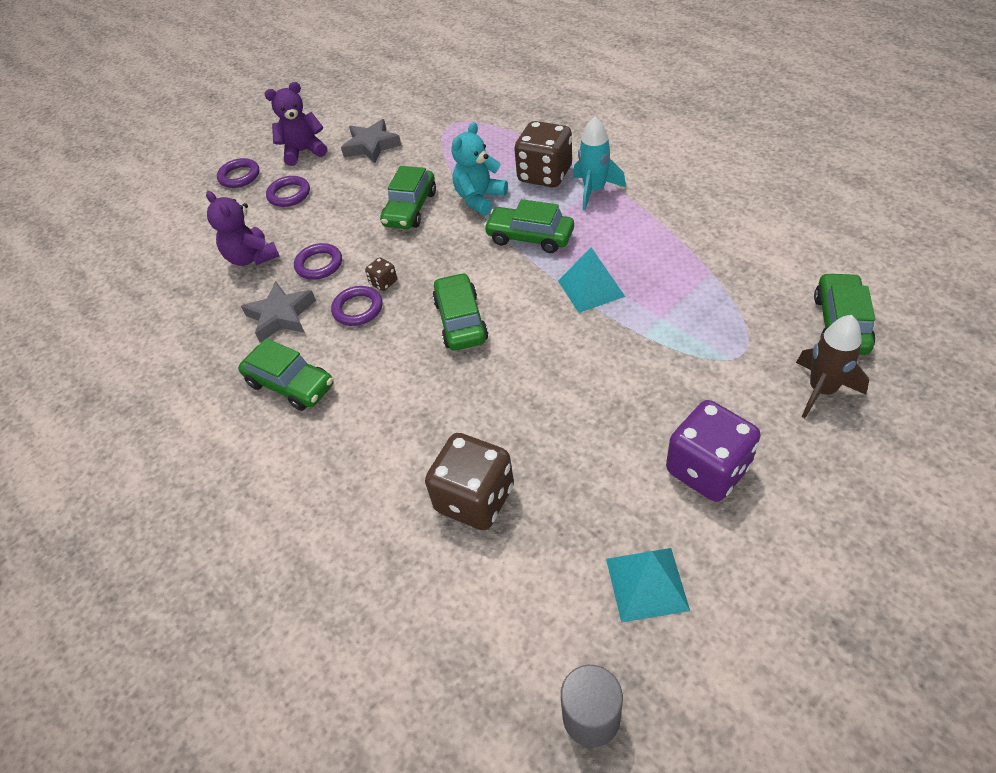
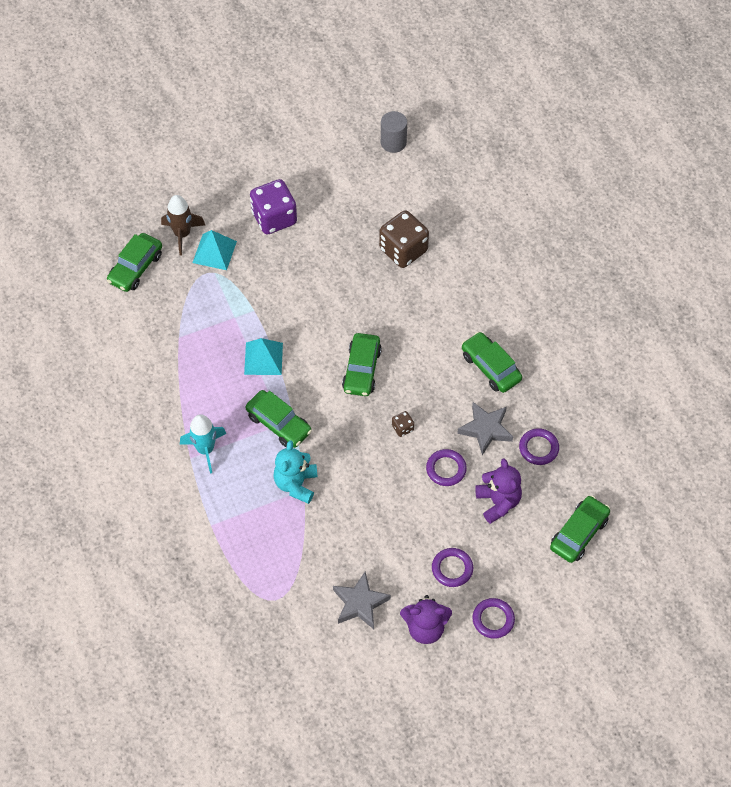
camera: 165 degrees left, 10 degrees up
(358, 309) = (428, 411): purple ring -> purple ring (538, 448)
(410, 209) = (355, 499): green car -> green car (579, 533)
(479, 198) = (296, 484): turquoise teddy bear -> turquoise teddy bear turned 135 degrees clockwise
(544, 174) = (231, 487): brown dice -> none
(646, 584) = (339, 180): turquoise pyramid -> turquoise pyramid (214, 252)

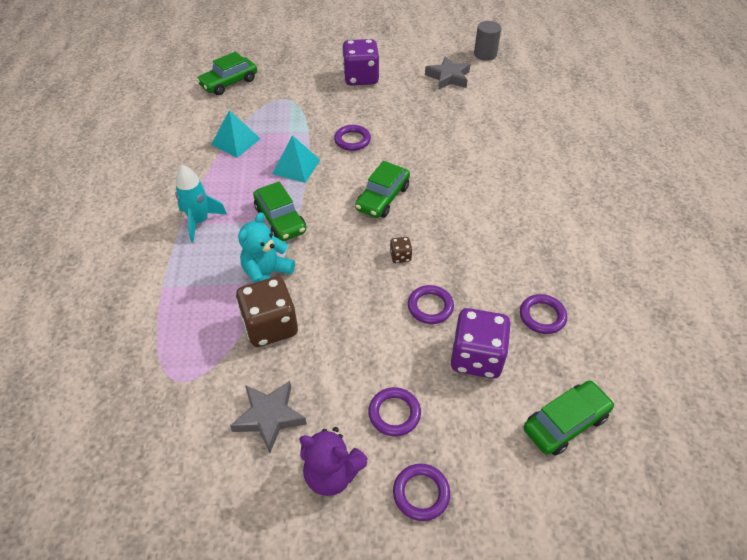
camera: 20 degrees right, 10 degrees down
(182, 234) = (280, 71): brown rocket -> none
(214, 252) = (299, 87): turquoise pyramid -> turquoise pyramid (236, 141)
(303, 308) = (352, 140): none -> purple ring
(403, 250) = (463, 122): brown dice -> brown dice (270, 326)
(486, 429) = (488, 282): grey star -> grey star (448, 77)
(490, 367) = (513, 229): green car -> none
(498, 502) = (476, 357): purple teddy bear -> purple dice

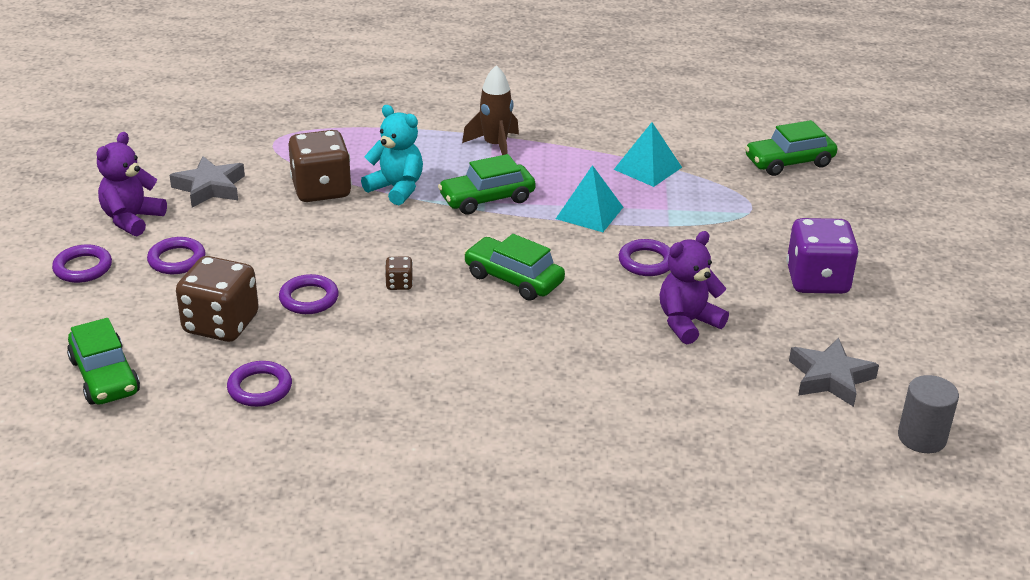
camera: 95 degrees right, 15 degrees down
(199, 221) = (495, 146): turquoise rocket -> brown rocket
(229, 83) = (789, 162): green car -> green car turned 75 degrees counterclockwise
(413, 123) = (687, 323): none -> purple teddy bear
(476, 357) = (221, 324): purple dice -> brown dice

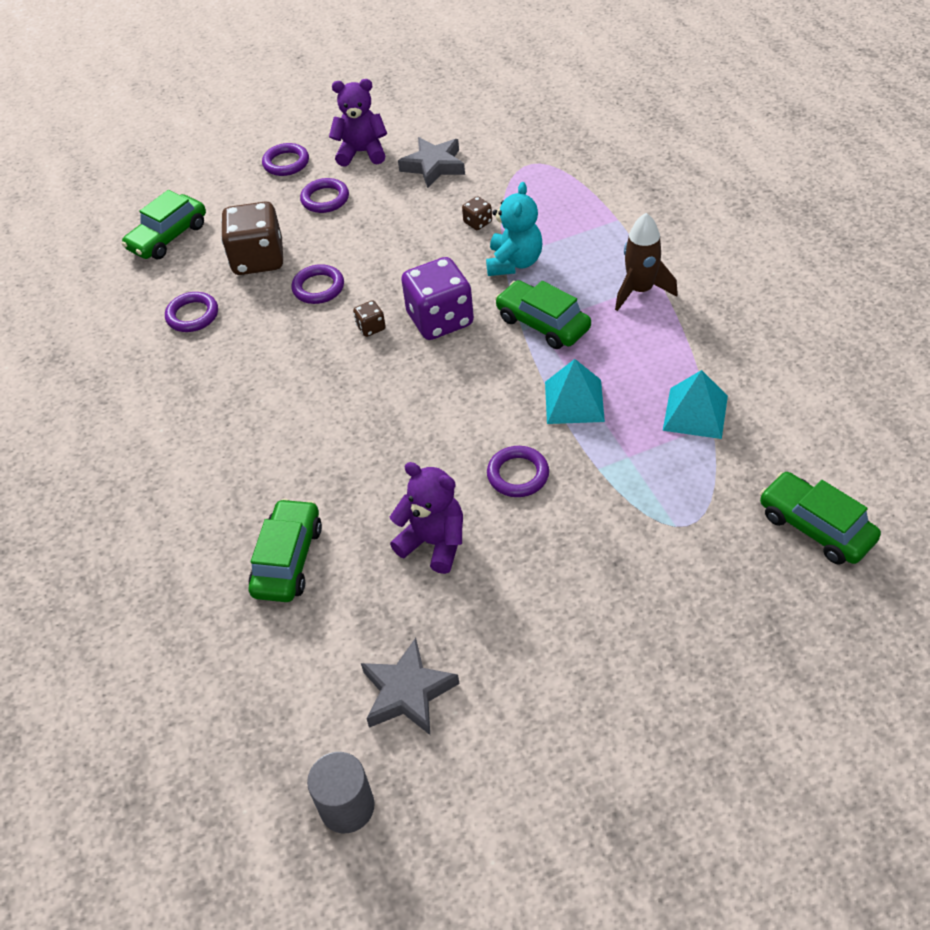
camera: 70 degrees right, 15 degrees up
(321, 190) = (477, 222): brown dice -> brown dice, size x0.44
(513, 279) = (425, 393): green car -> green car (288, 559)
(817, 280) = (582, 628): purple dice -> purple dice (440, 320)

